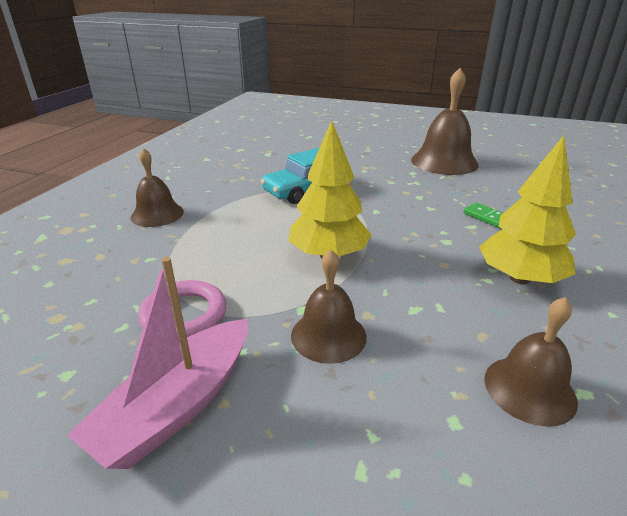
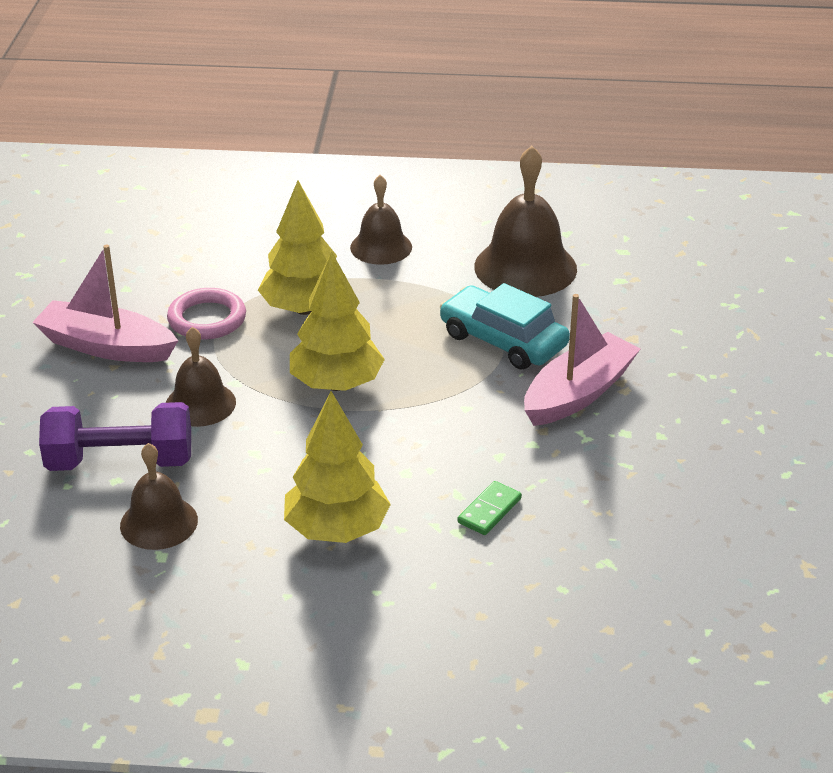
camera: 75 degrees right, 5 degrees up
(212, 257) = (304, 308): none -> yellow tree
(372, 178) = (578, 393): none -> pink boat
(420, 413) = (120, 461): none -> purple dumbbell
(444, 162) = (696, 465): brown bell -> brown bell (525, 267)

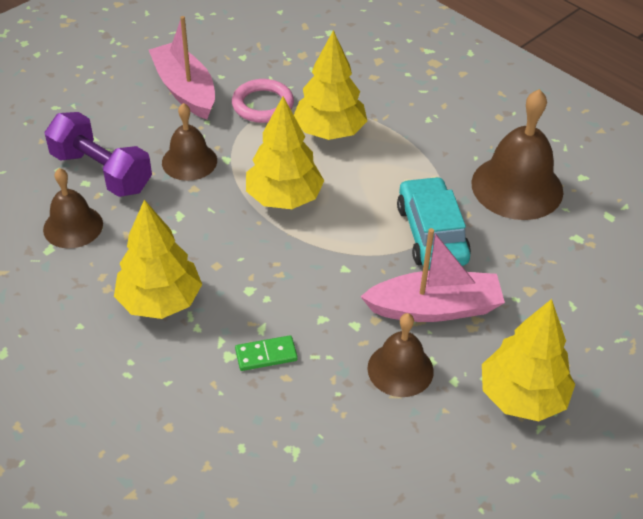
camera: 40 degrees right, 10 degrees up
(381, 247) = (433, 114): brown bell -> brown bell (400, 369)
(723, 415) = (522, 397): none -> yellow tree

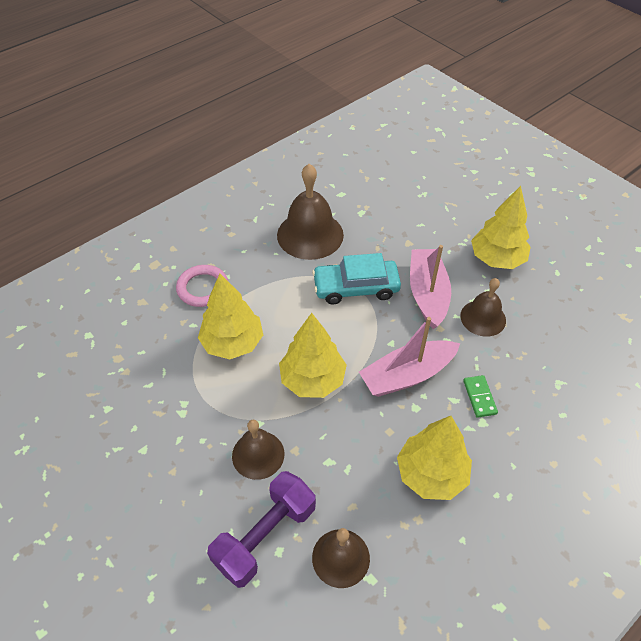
camera: 85 degrees left, 5 degrees up
(185, 90) = (149, 461): pink boat -> pink boat (407, 375)
(262, 105) = (186, 392): pink ring -> pink ring (203, 288)

